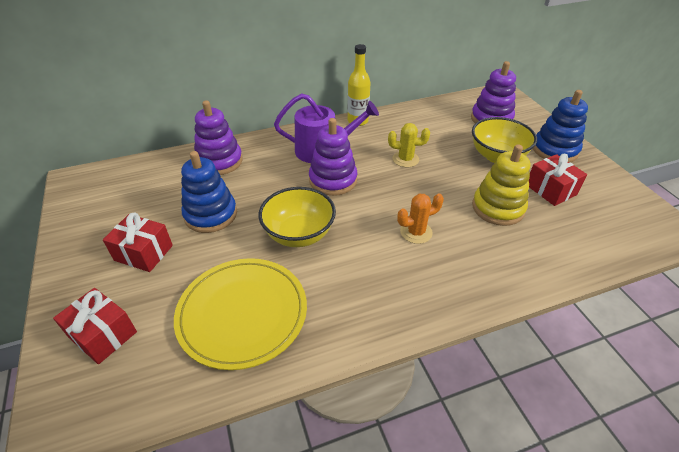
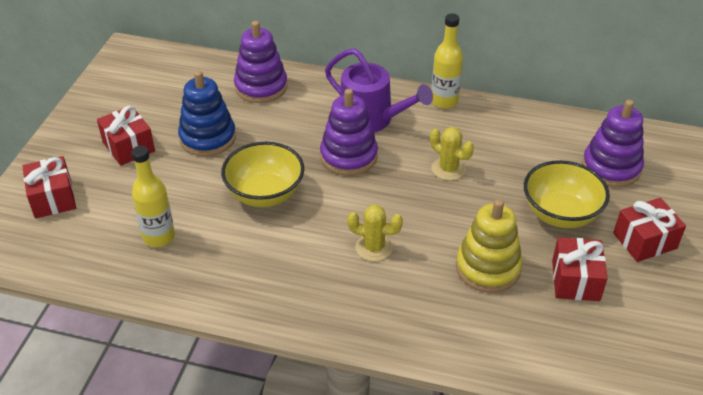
camera: 35 degrees right, 0 degrees up
(242, 313) = (159, 237): yellow plate -> yellow bottle
(416, 232) = (374, 247): orange cactus -> yellow cactus
(555, 150) = (644, 241): blue stacking toy -> red gift

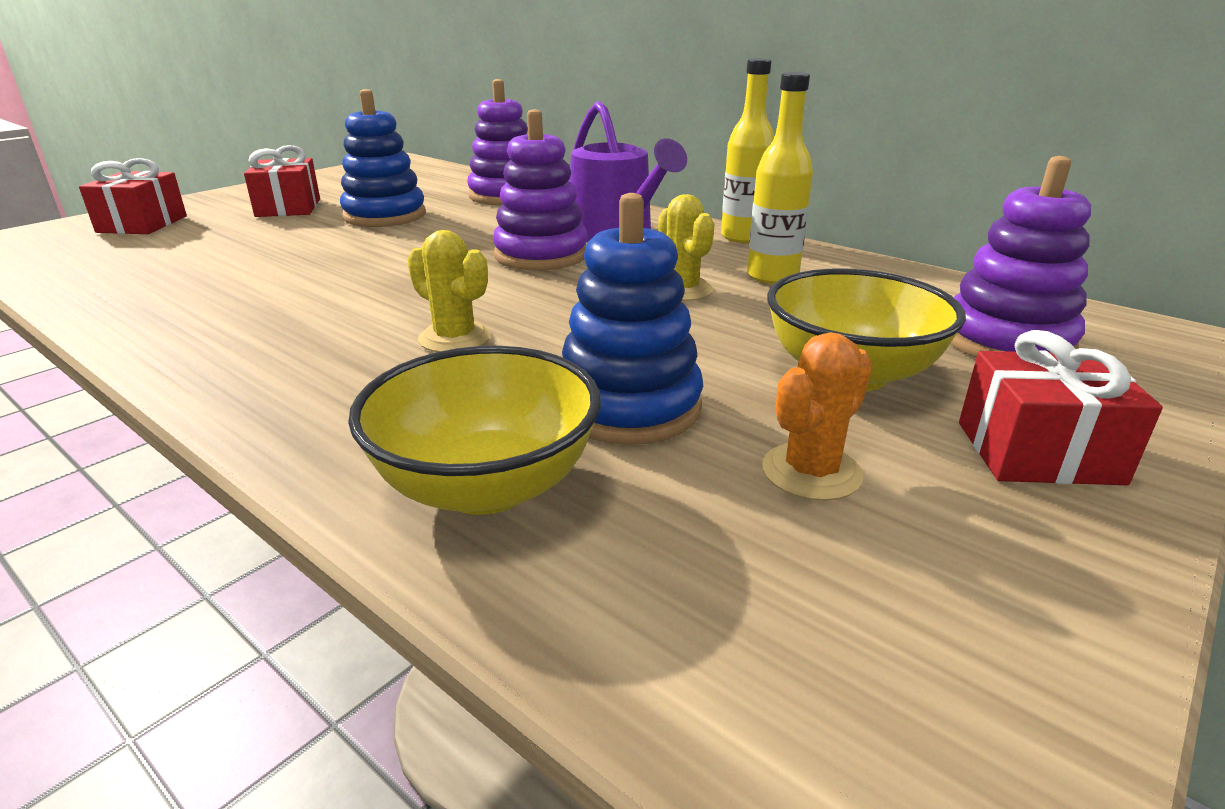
camera: 25 degrees right, 15 degrees down
(159, 237) = (189, 269): yellow bottle -> yellow bottle (772, 276)
(265, 194) = (379, 263): yellow bowl -> yellow bowl (486, 485)
(488, 268) = (628, 407): yellow stacking toy -> blue stacking toy
(575, 280) = (811, 472): red gift -> orange cactus

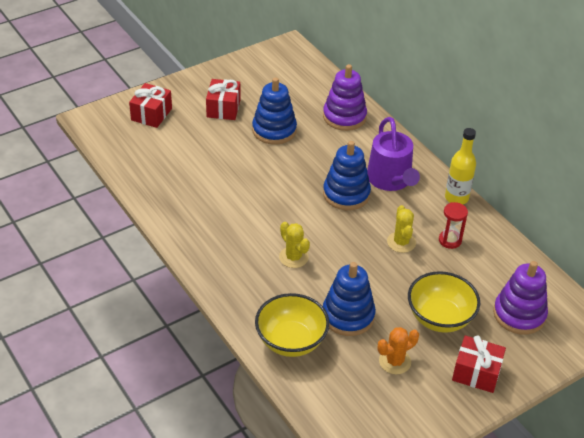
camera: 15 degrees right, 15 degrees up
(541, 255) = (346, 194): purple stacking toy -> blue stacking toy
(772, 276) = (450, 240): yellow bottle -> red hourglass

